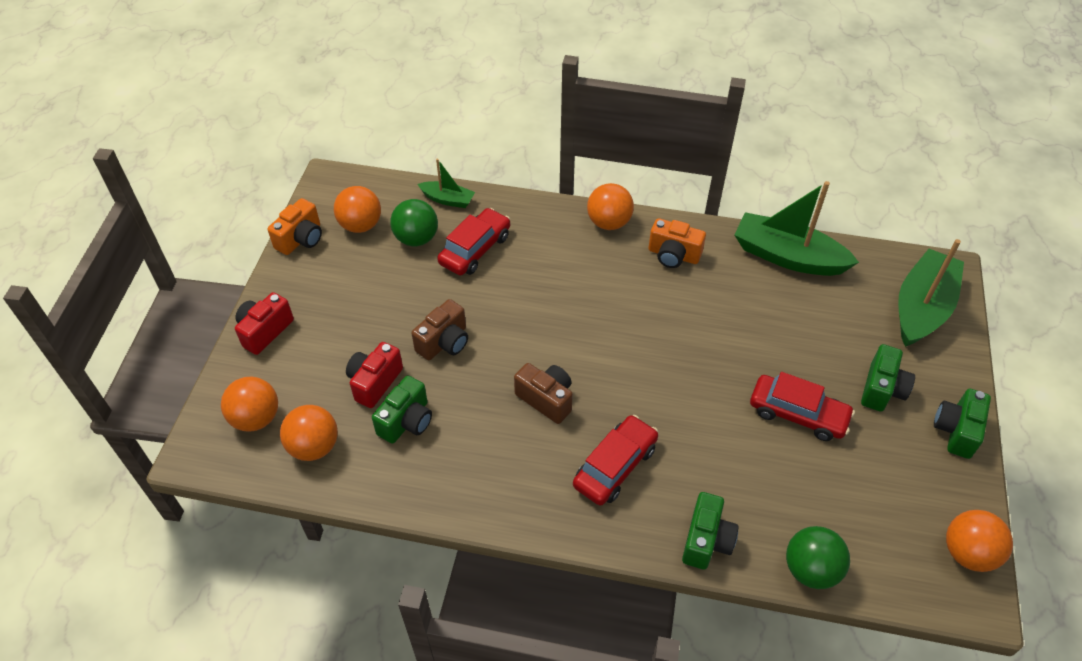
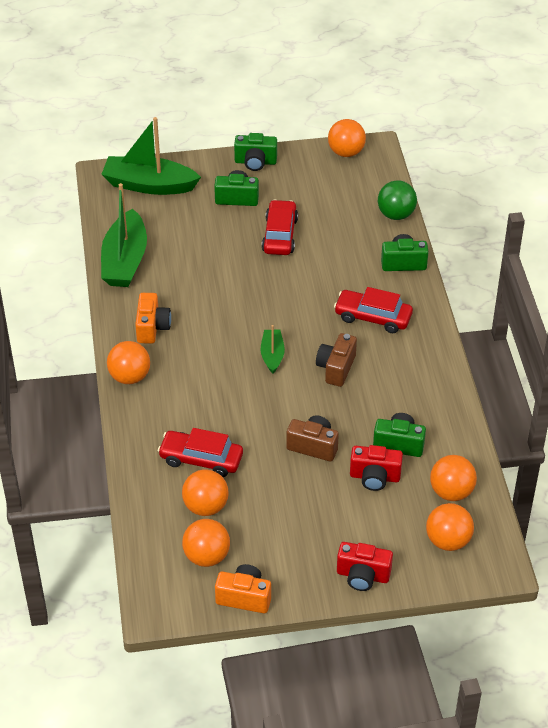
camera: 110 degrees left, 5 degrees down
(416, 238) = (206, 506): green ball -> orange ball
(447, 199) = (145, 501): green boat -> green boat (272, 355)

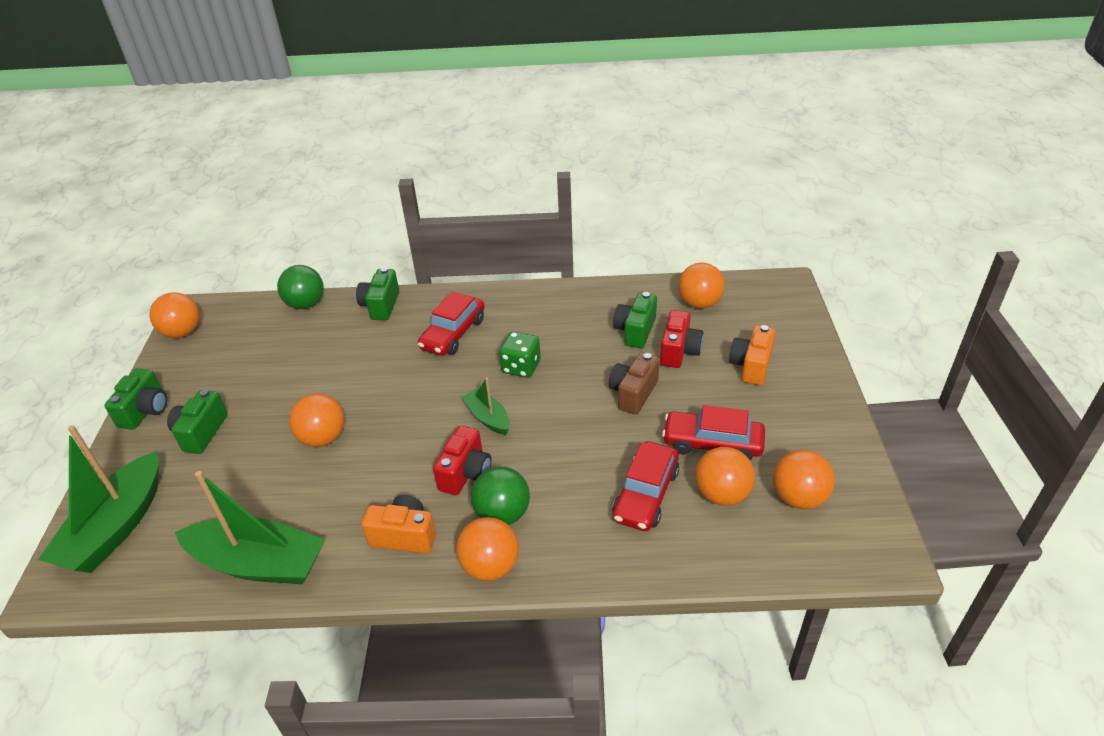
camera: 80 degrees left, 5 degrees down
(175, 377) = (502, 514): none -> green ball
(244, 597) = (854, 466): orange camera -> orange camera (751, 366)
(272, 355) = (488, 418): green boat -> green boat turned 45 degrees clockwise
(280, 235) = (290, 397): red car -> red car (712, 443)
(336, 368) = (521, 367): brown camera -> green dice
(363, 575) = (809, 371): red camera -> red camera (465, 473)
(448, 541) = (760, 311): orange ball -> orange ball (323, 438)

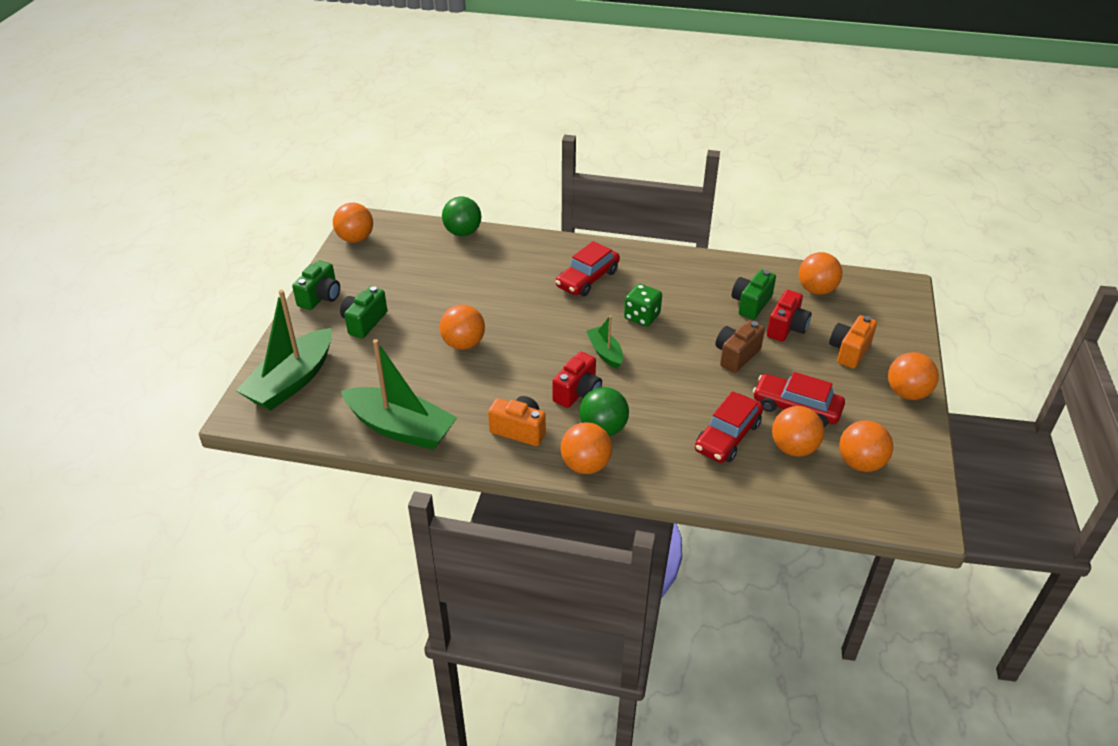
camera: 10 degrees right, 0 degrees up
(381, 305) = (528, 244): green camera -> none
(824, 403) = (907, 393): none -> orange ball

